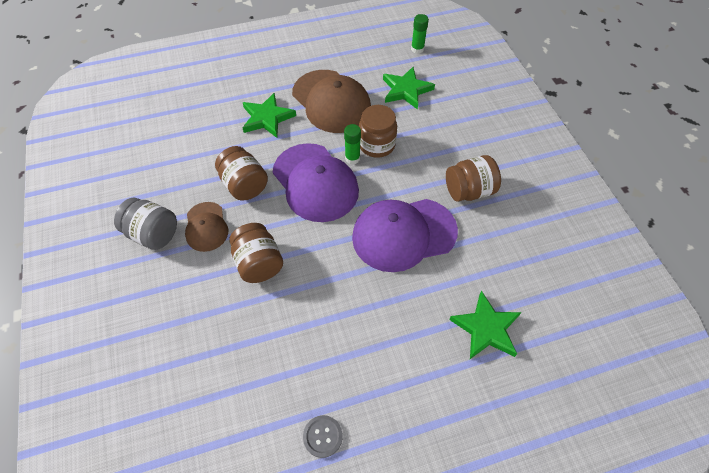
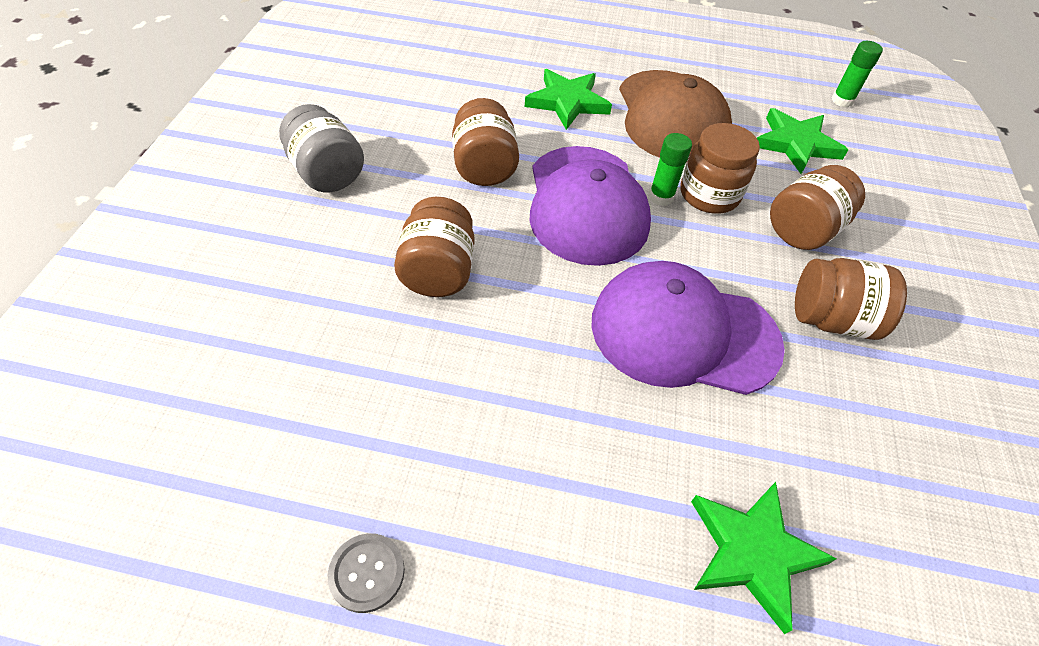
camera: 25 degrees right, 5 degrees down
(206, 227) = (399, 194): brown cap -> none
(433, 144) = (803, 230): none -> brown jar

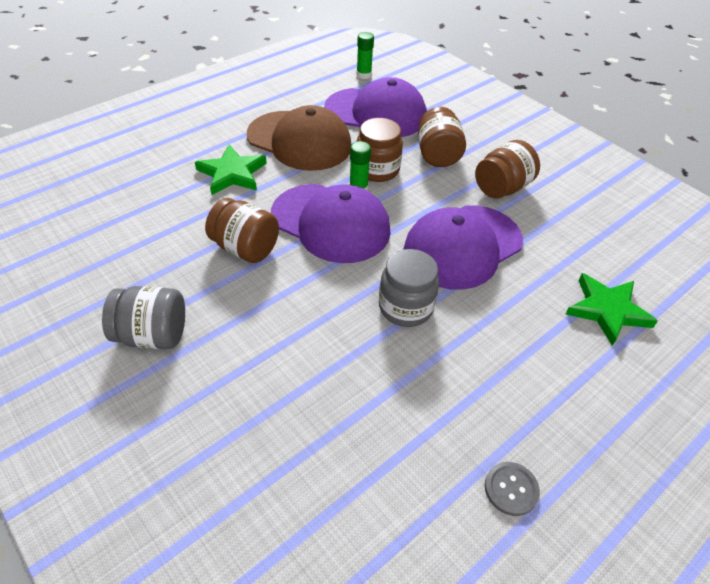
camera: 50 degrees left, 5 degrees down
(438, 271) = (314, 326): brown jar -> none
(535, 331) = (405, 307): none -> grey jar
(796, 144) = (376, 113): green star -> purple cap

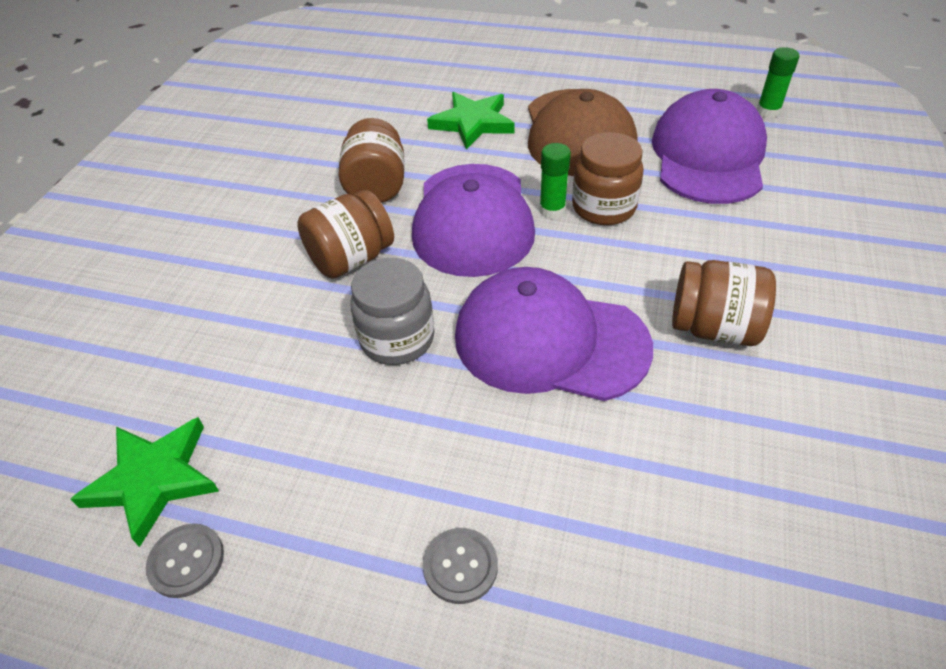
camera: 60 degrees right, 0 degrees up
(152, 335) = (223, 196): grey jar -> none
(376, 113) = (708, 156): purple cap -> purple cap turned 150 degrees counterclockwise
(437, 155) = (699, 240): brown jar -> brown jar (351, 259)
(587, 359) = (460, 566): none -> grey button
(607, 310) = (582, 556): green star -> green star (153, 479)

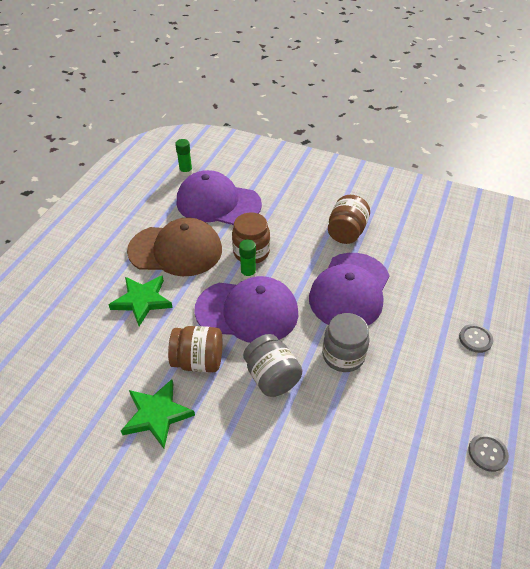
camera: 85 degrees left, 0 degrees up
(153, 479) = (441, 478): green star -> green star (157, 414)
(351, 259) = (272, 377): brown jar -> grey jar

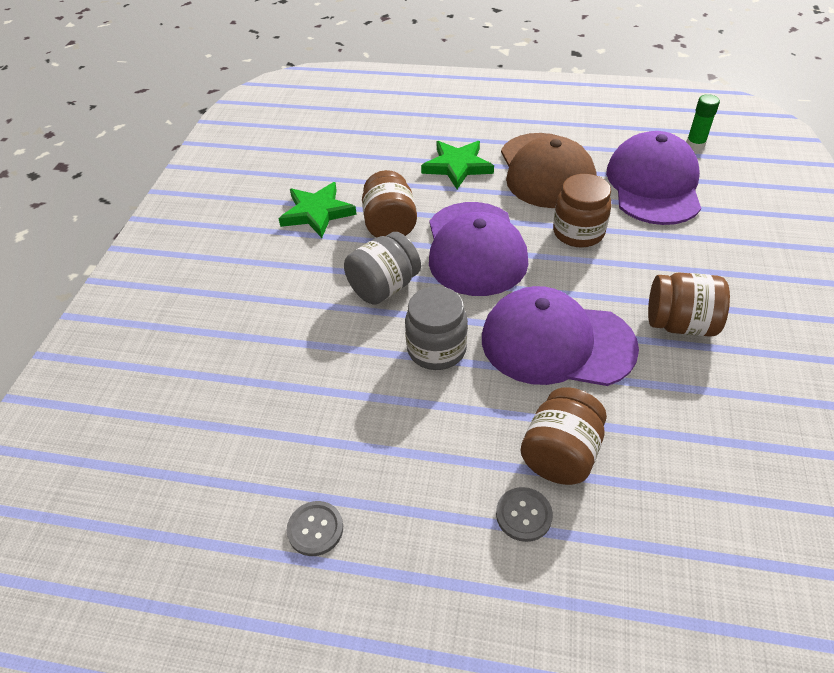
camera: 80 degrees right, 0 degrees up
(248, 274) = (537, 237): green glue stick -> none
(435, 312) = (560, 454): none -> brown jar

